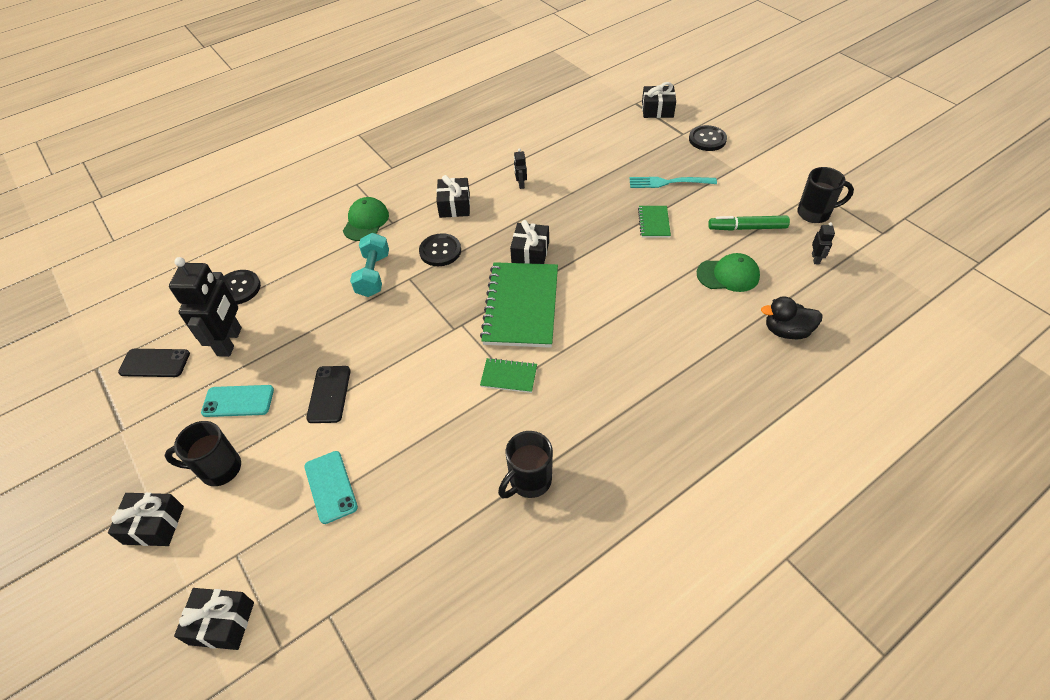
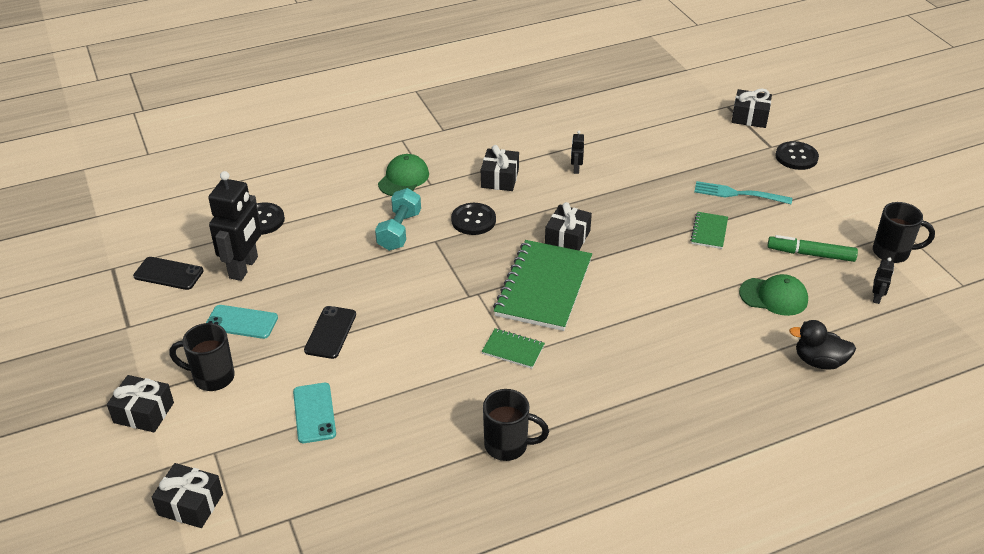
camera: 10 degrees right, 10 degrees down
(529, 481) = (508, 446): black mug -> black mug turned 135 degrees counterclockwise

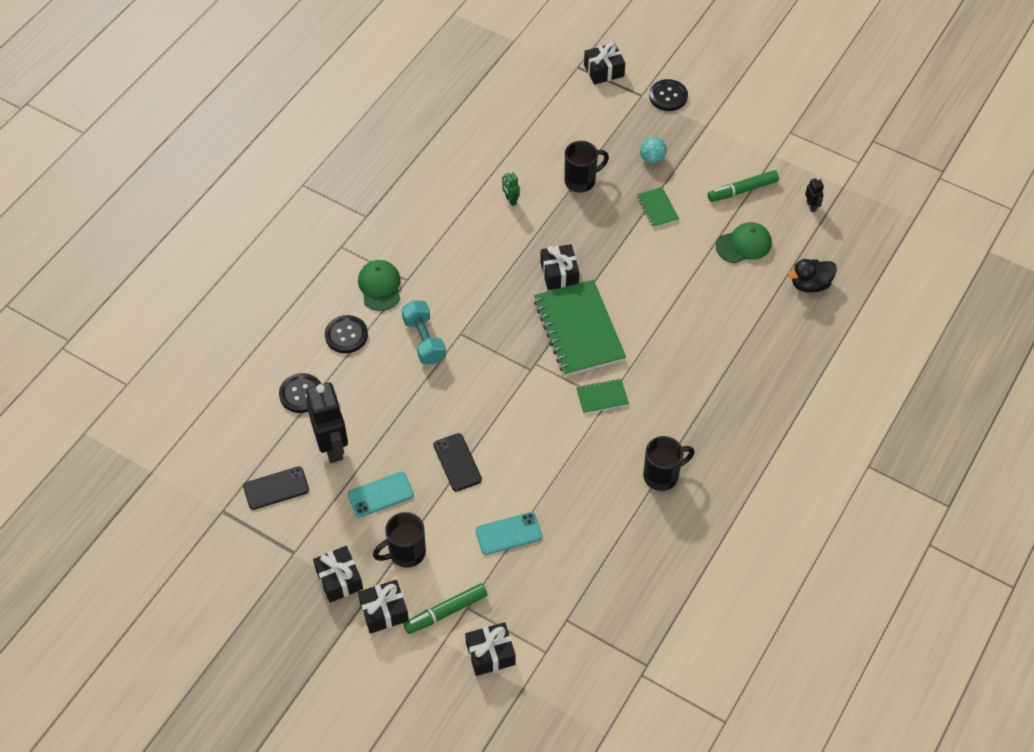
camera: 35 degrees left, 15 degrees up
(192, 444) = (446, 611): none -> green marker
(314, 413) = (508, 534): turquoise phone -> turquoise phone turned 60 degrees counterclockwise
(473, 220) = (473, 297): black button -> black button (346, 335)
(499, 178) = (458, 243): black gift -> black gift (339, 579)
(576, 169) = (510, 200): black robot -> green robot
(738, 194) = (652, 158): turquoise fork -> turquoise ball
(892, 253) = (795, 157): black mug -> black mug (581, 181)

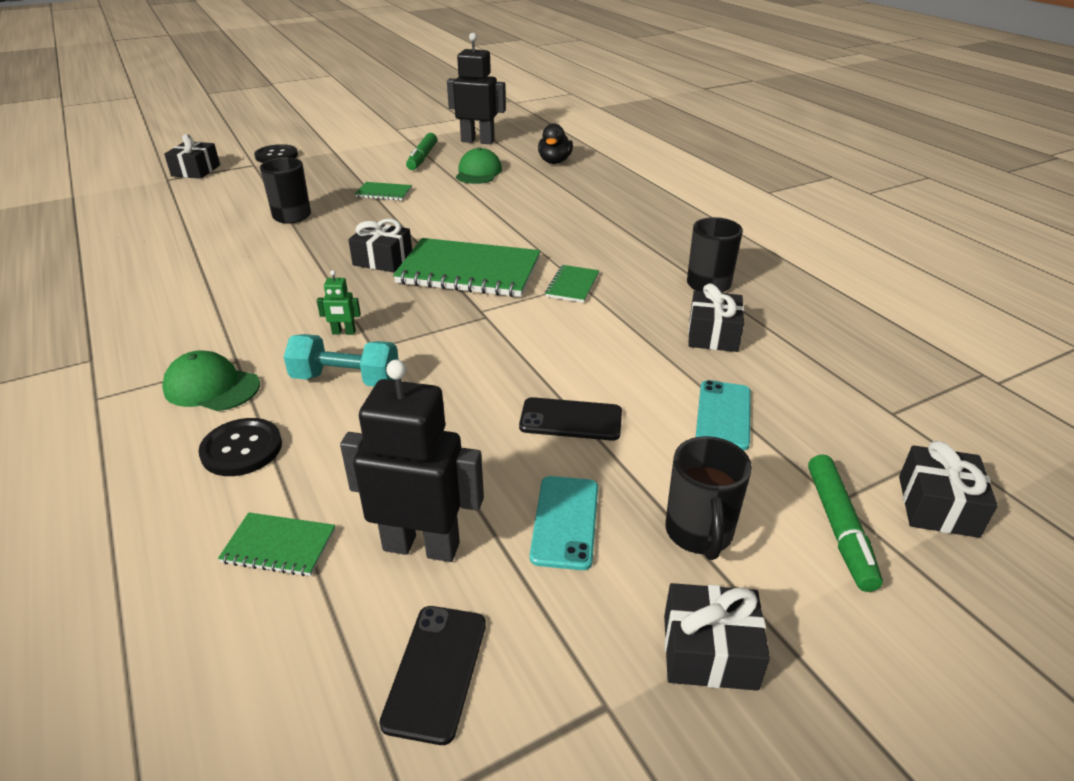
camera: 60 degrees left, 20 degrees down
(301, 394) = (279, 546): black button -> green notebook
(384, 611) = (810, 610): black gift -> black gift (713, 335)
(510, 200) = (248, 257): green robot -> green robot (344, 332)
(652, 158) = (327, 180): turquoise ball -> none
(811, 206) = (478, 141): black robot -> black robot, size x2.30

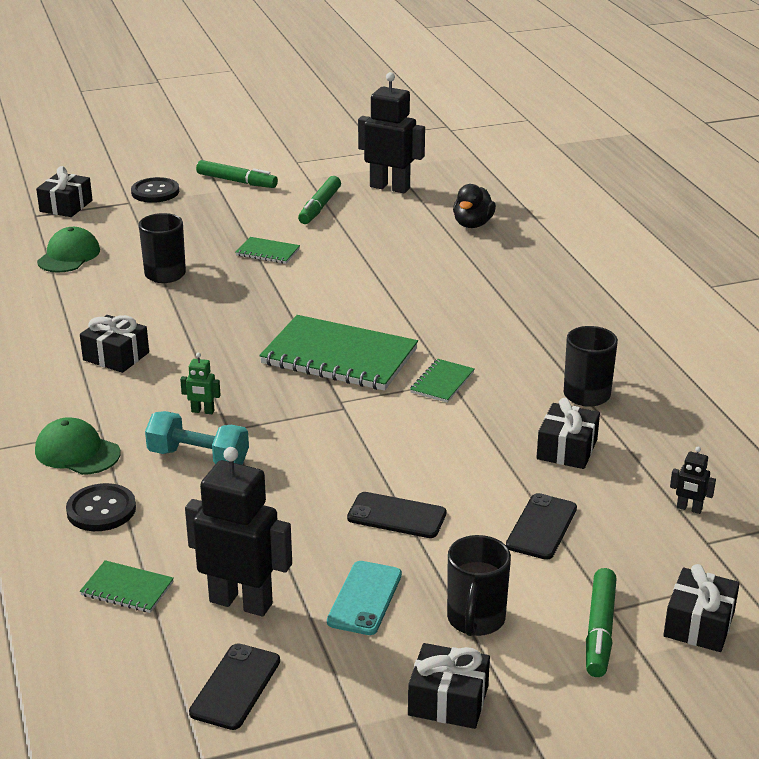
camera: 10 degrees right, 5 degrees down
(347, 144) = (237, 181): none -> green marker
(383, 260) = (253, 335): black gift -> black gift (116, 356)
(478, 172) = (380, 232): green cap -> green cap (69, 256)
(723, 415) = (542, 527): turquoise phone -> black phone
(856, 380) = (689, 509): none -> black robot

